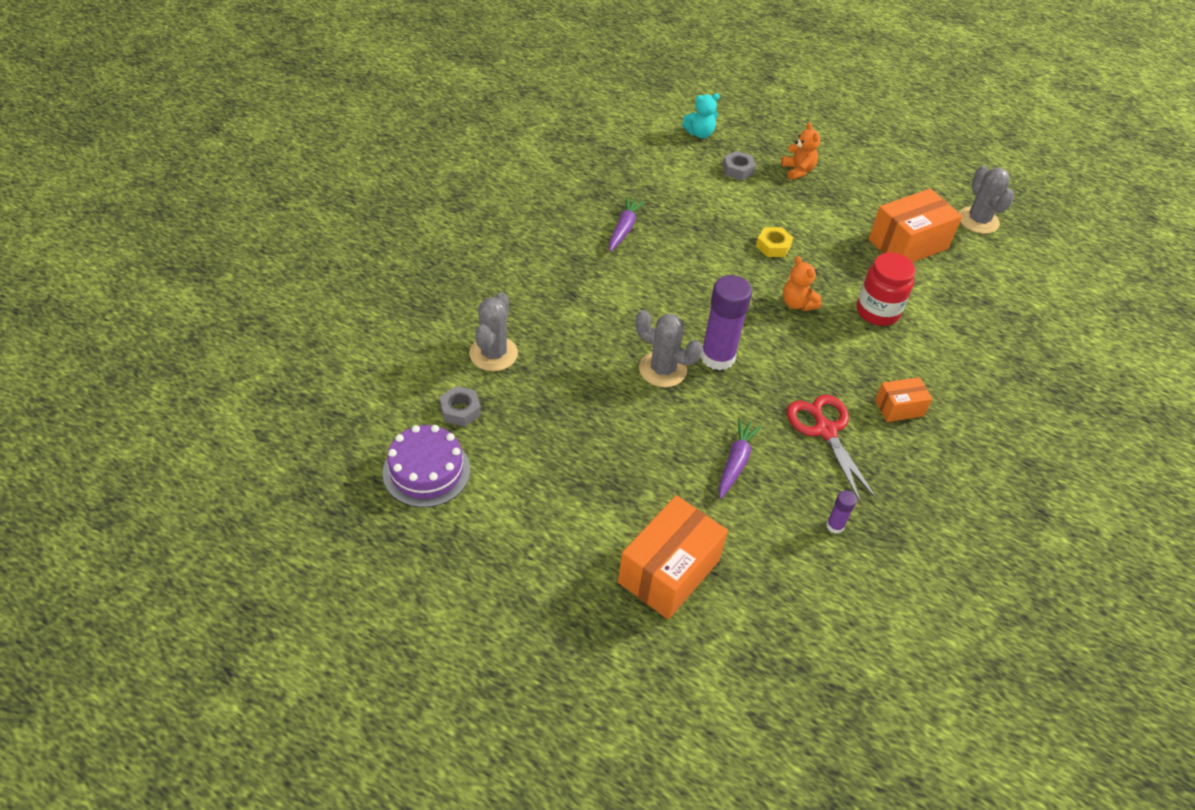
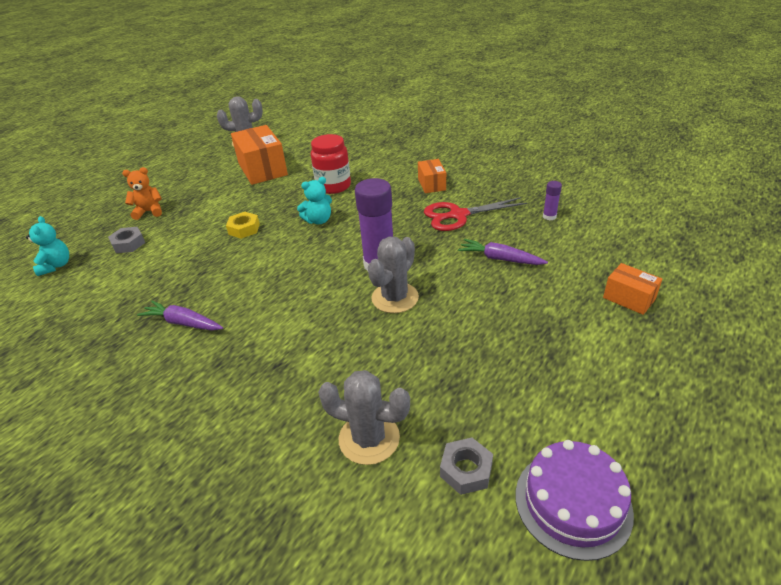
camera: 80 degrees left, 10 degrees down
(668, 571) = (629, 298): orange box -> orange box, size x0.54
(797, 303) = (318, 220): orange teddy bear -> turquoise teddy bear

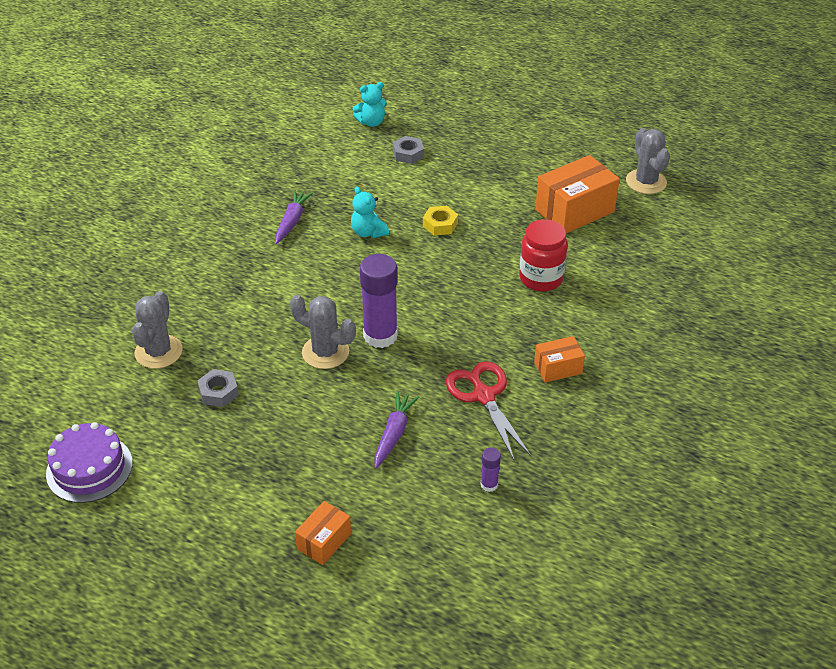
camera: 80 degrees right, 5 degrees up
(149, 212) = (468, 149): orange teddy bear -> none
(318, 220) = (461, 277): turquoise teddy bear -> turquoise teddy bear (368, 232)
(466, 470) = (124, 408): grey nut -> grey nut (218, 392)

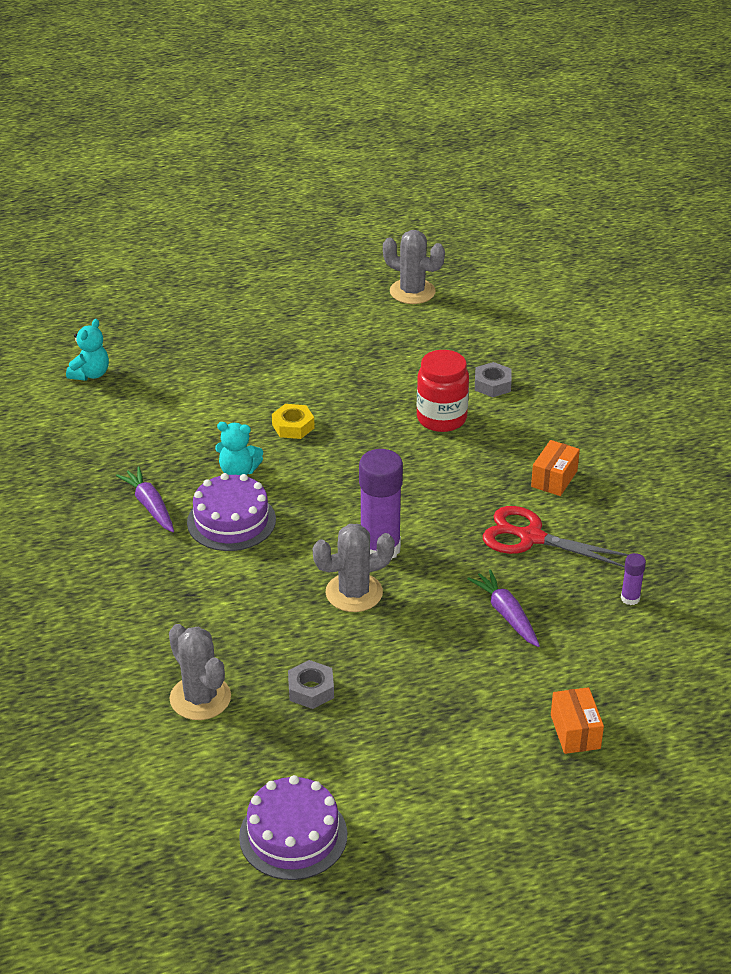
camera: 45 degrees left, 5 degrees down
(321, 260) = (231, 521): none -> purple cake
(408, 154) = (171, 383): grey nut -> grey nut (492, 385)
(574, 211) = (389, 348): orange box -> none

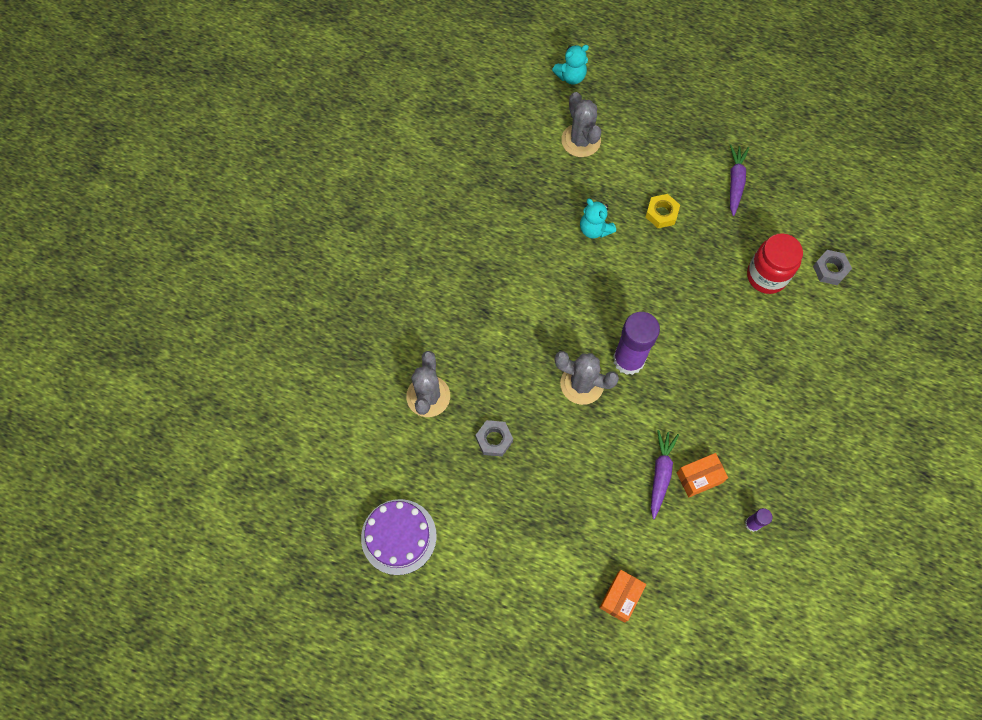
camera: 40 degrees right, 30 degrees up
(150, 506) = (518, 220): purple carrot -> purple carrot (735, 182)
(231, 521) = (556, 269): purple cake -> none
(412, 292) = (851, 140): grey cactus -> grey cactus (581, 140)
(531, 537) = (733, 424): red scissors -> none
(554, 479) = (795, 385): orange box -> orange box (699, 478)

